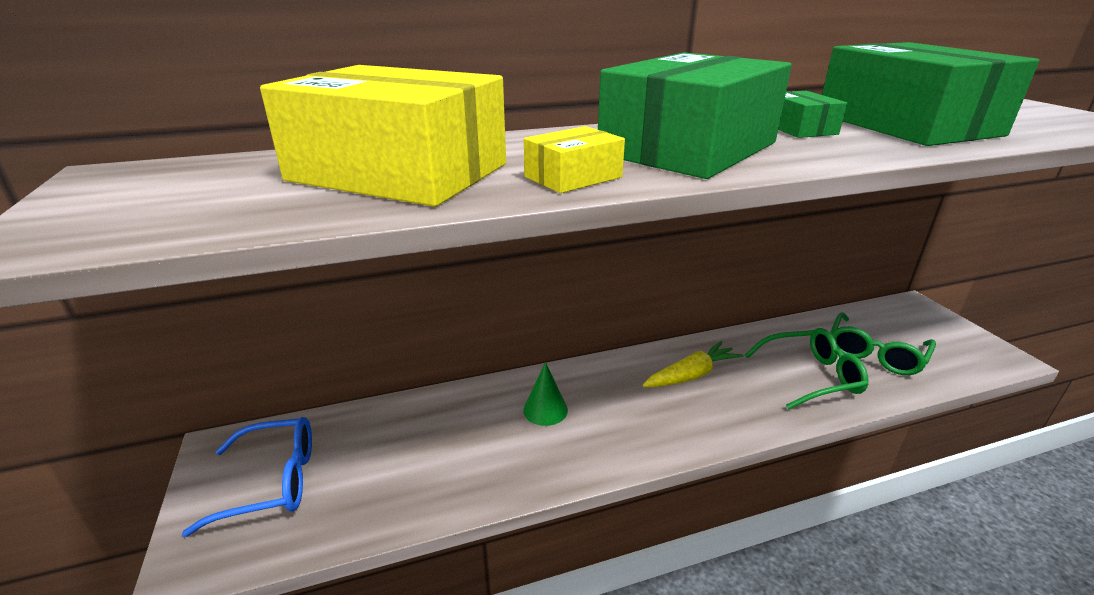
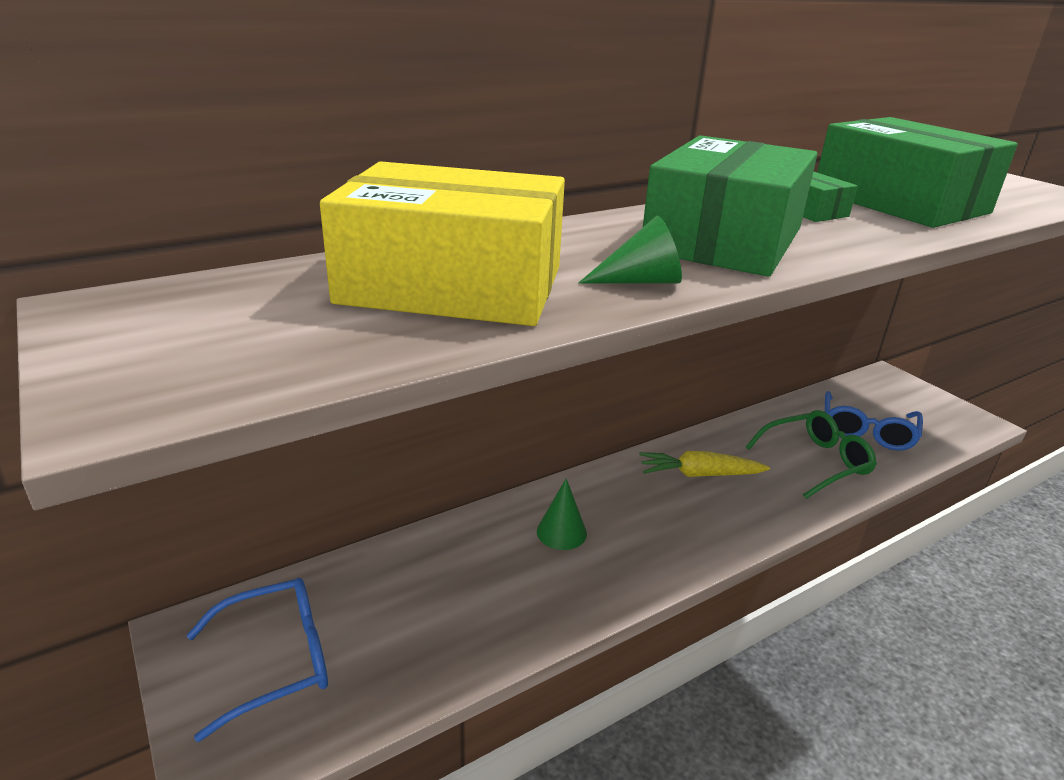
camera: 15 degrees left, 0 degrees up
(573, 177) = (640, 281): yellow box -> green cone
(691, 375) = (699, 474): yellow carrot -> yellow carrot turned 135 degrees counterclockwise
(875, 354) = (866, 431): green glasses -> blue glasses

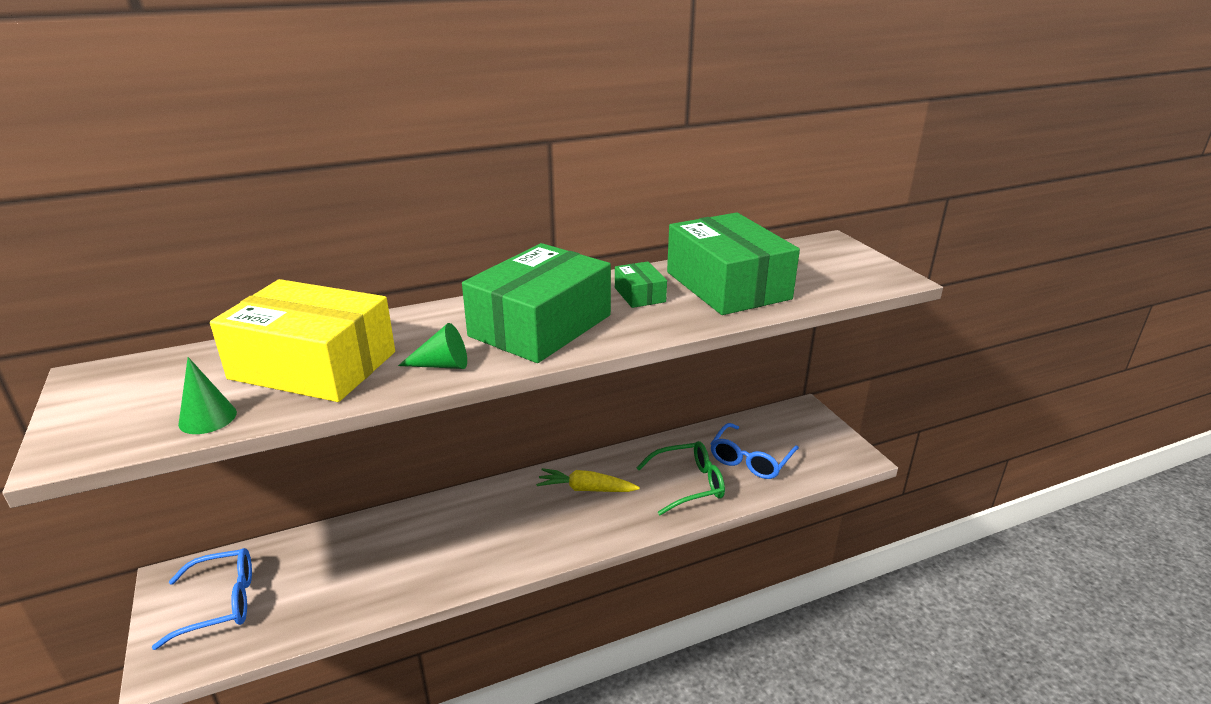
camera: 10 degrees right, 0 degrees up
(561, 532) = (454, 528): green cone -> green cone (207, 418)

